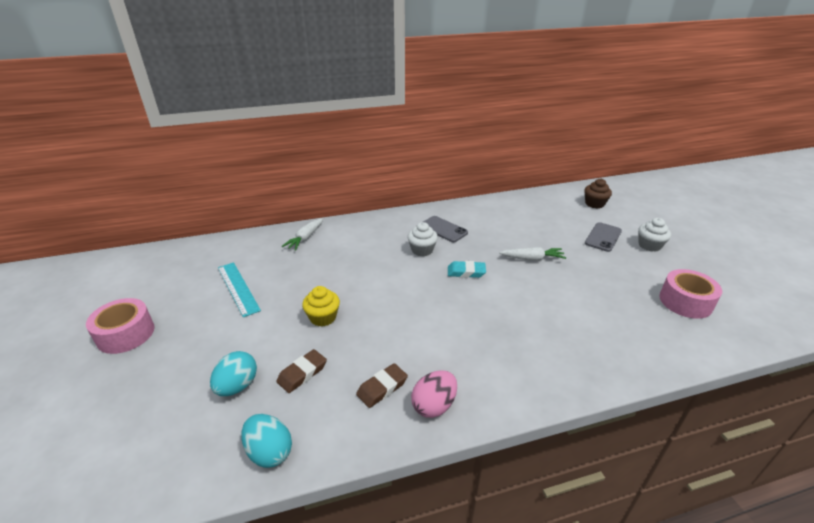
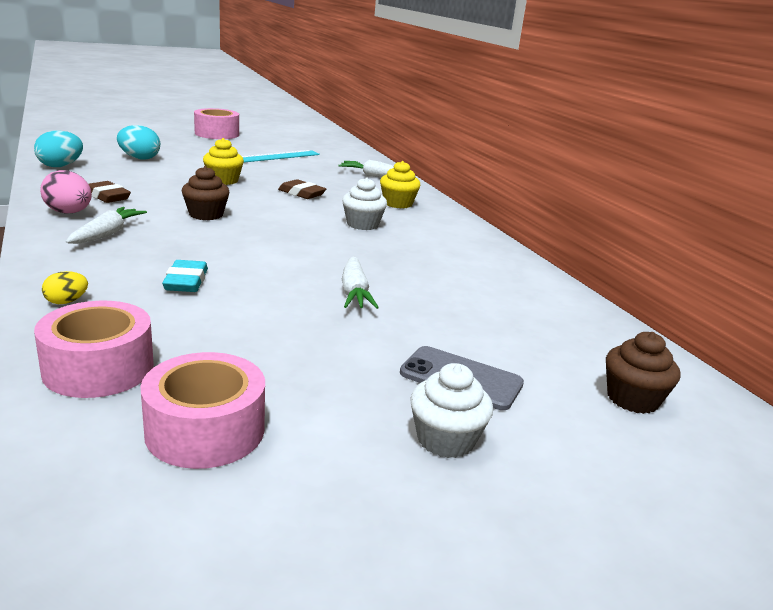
camera: 80 degrees right, 10 degrees down
(302, 373) = (144, 174): brown eraser -> brown eraser (302, 193)
(374, 233) = (398, 203): none -> yellow cupcake
(419, 321) = (206, 215): none -> brown cupcake
(443, 229) = (426, 240): grey phone -> none
(466, 272) = (310, 244): turquoise eraser -> turquoise eraser (186, 282)
(479, 370) = (107, 234): none -> white carrot
(600, 368) = (66, 302): none -> yellow egg
(662, 340) = (99, 368): none -> pink tape

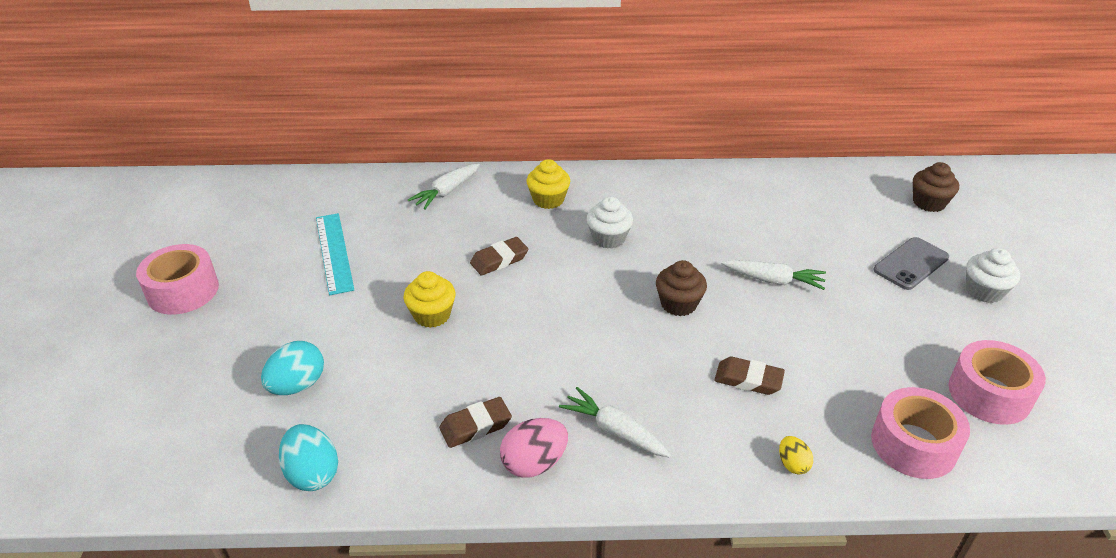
camera: 65 degrees left, 15 degrees up
(186, 282) = (748, 379): turquoise eraser -> brown eraser
(206, 215) = (561, 345): brown cupcake -> brown cupcake (678, 304)

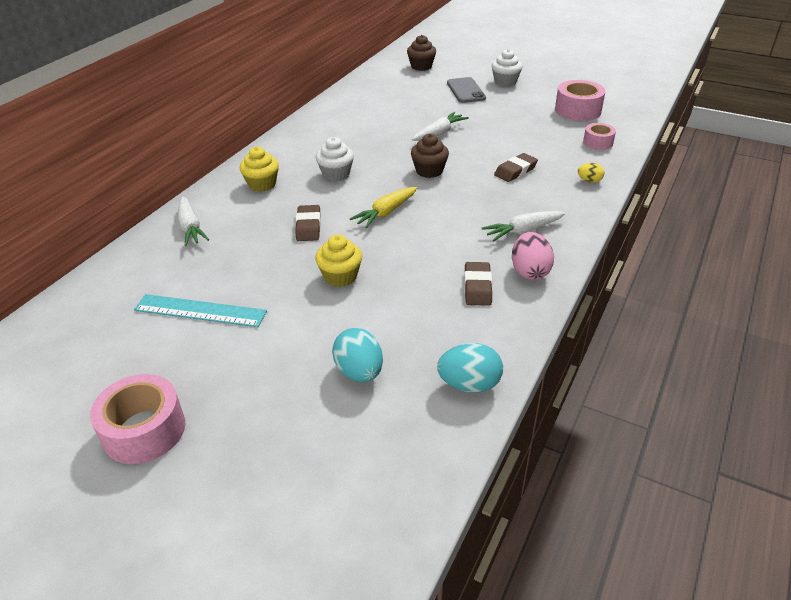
camera: 60 degrees left, 0 degrees up
(564, 303) = (386, 213): none -> yellow carrot
(913, 444) = (598, 142): pink tape -> pink tape, size x0.60

